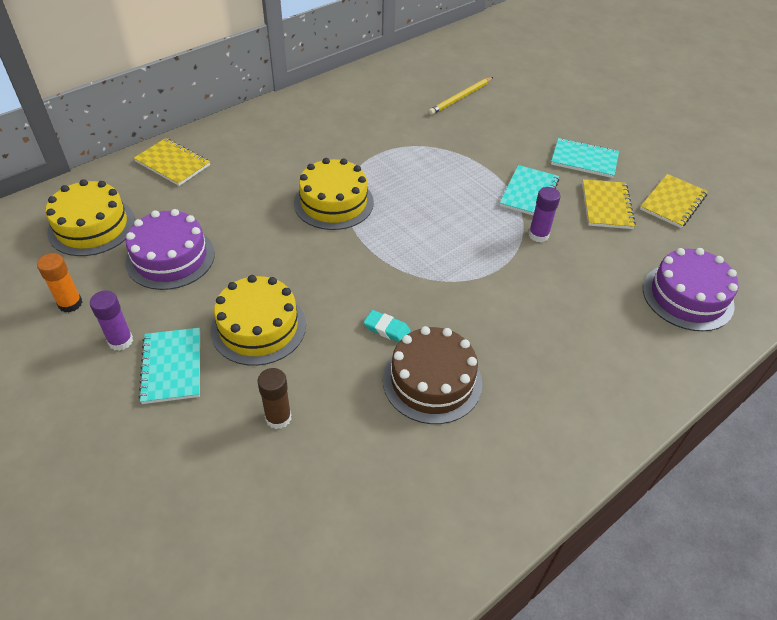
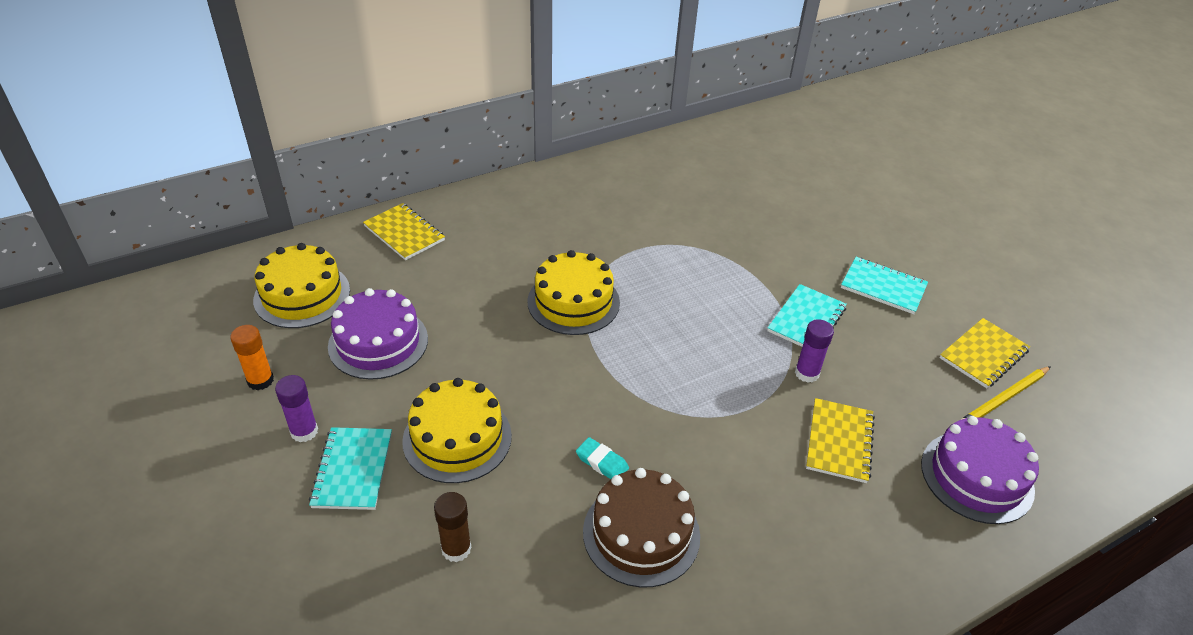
camera: 10 degrees right, 5 degrees down
(460, 98) = (749, 193): yellow pencil -> yellow pencil (1003, 399)
(606, 206) = (898, 348): yellow notebook -> yellow notebook (839, 441)

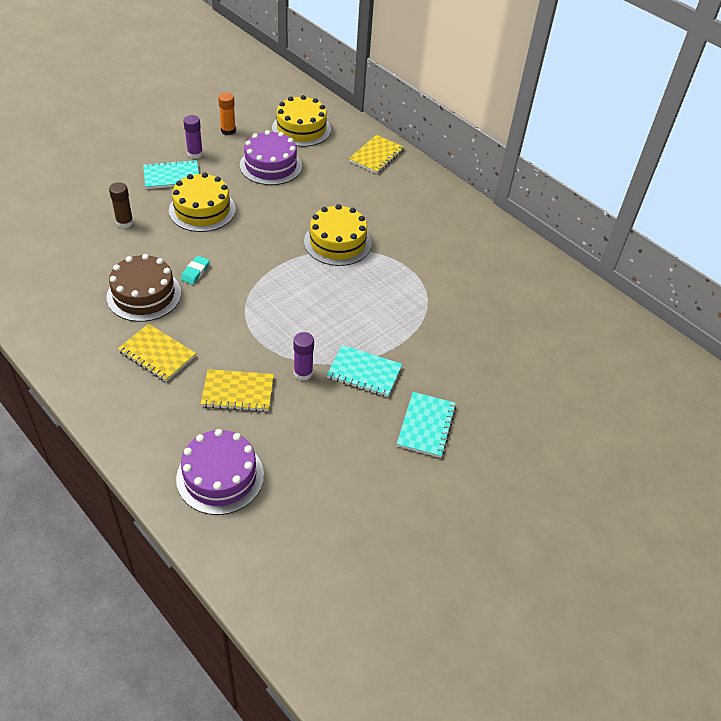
camera: 75 degrees right, 5 degrees up
(983, 354) = (361, 495): yellow notebook -> yellow notebook (157, 354)
(1003, 399) = (310, 505): yellow pencil -> none

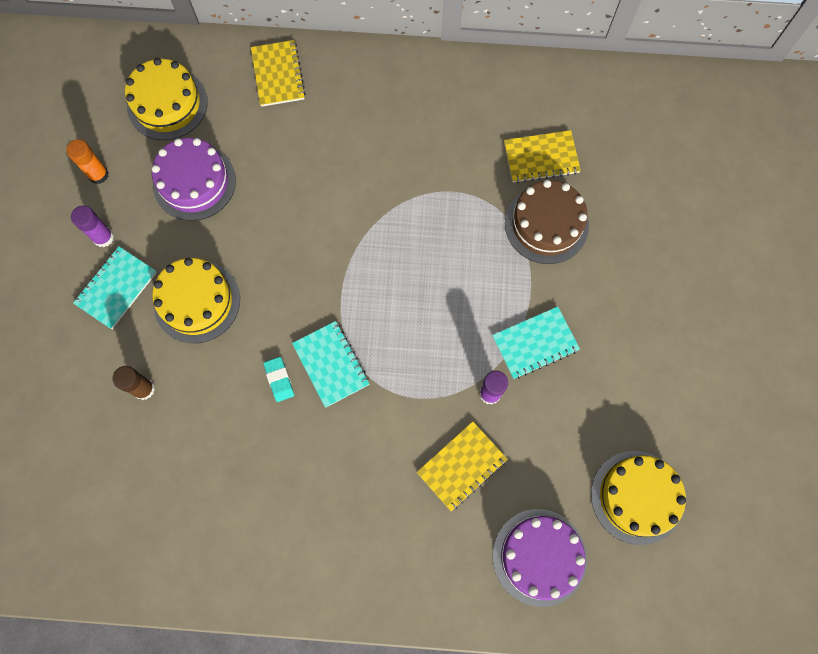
camera: 40 degrees left, 25 degrees up
(144, 295) = (265, 450): brown cake -> brown cake (546, 224)
(157, 354) = (353, 498): yellow notebook -> yellow notebook (541, 158)
(337, 242) = (361, 221): yellow cake -> yellow cake (637, 497)
(426, 426) = (632, 348): turquoise notebook -> turquoise notebook (331, 364)

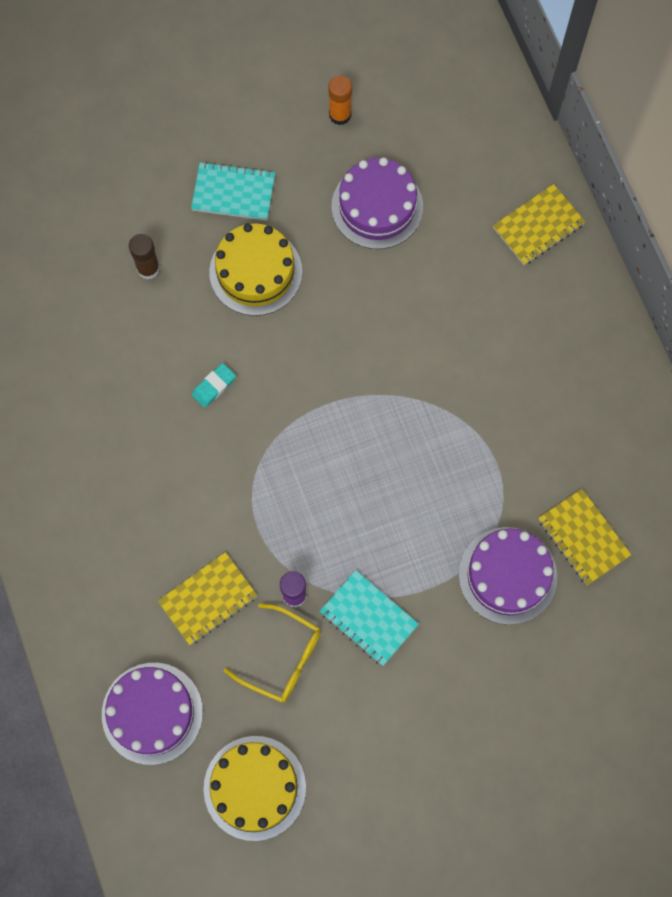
camera: 65 degrees right, 0 degrees up
(103, 237) = (278, 154): purple glue stick -> none
(167, 104) = (448, 137): yellow cake -> none
(331, 364) = (252, 427): turquoise notebook -> none
(461, 466) = (208, 599): yellow notebook -> yellow notebook turned 60 degrees counterclockwise
(537, 427) = (281, 657): none -> yellow glasses
(546, 224) = (507, 575): brown cake -> purple cake

